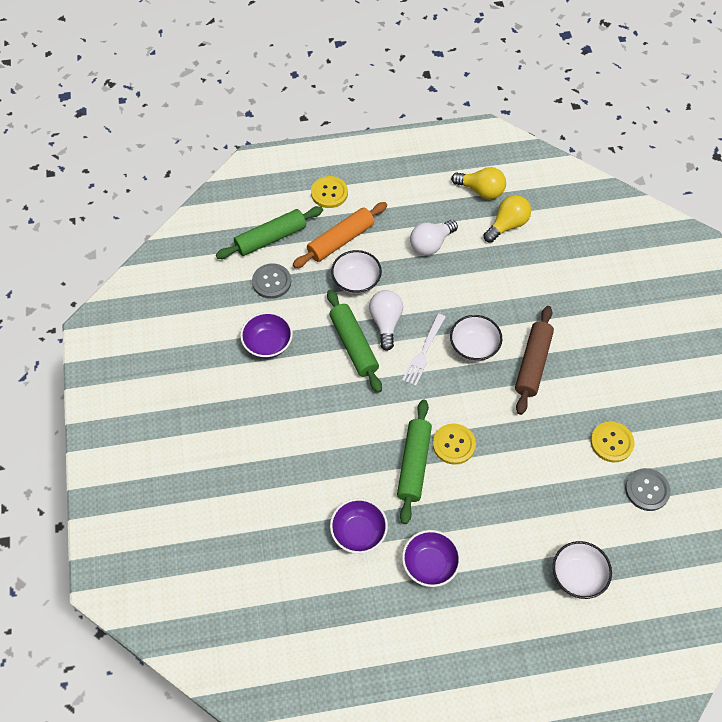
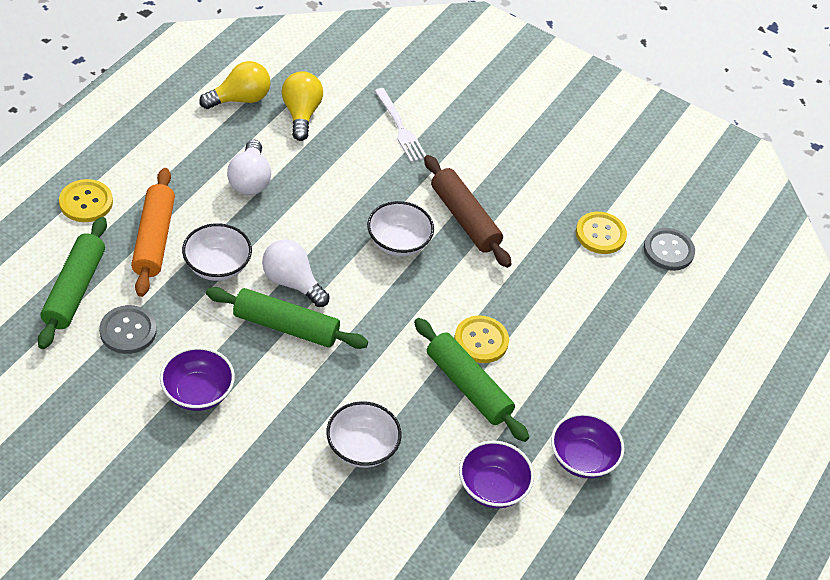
camera: 55 degrees left, 10 degrees down
(424, 352) = (359, 282): white fork -> white fork (400, 128)
(578, 576) = (699, 362): white bowl -> white bowl (362, 448)

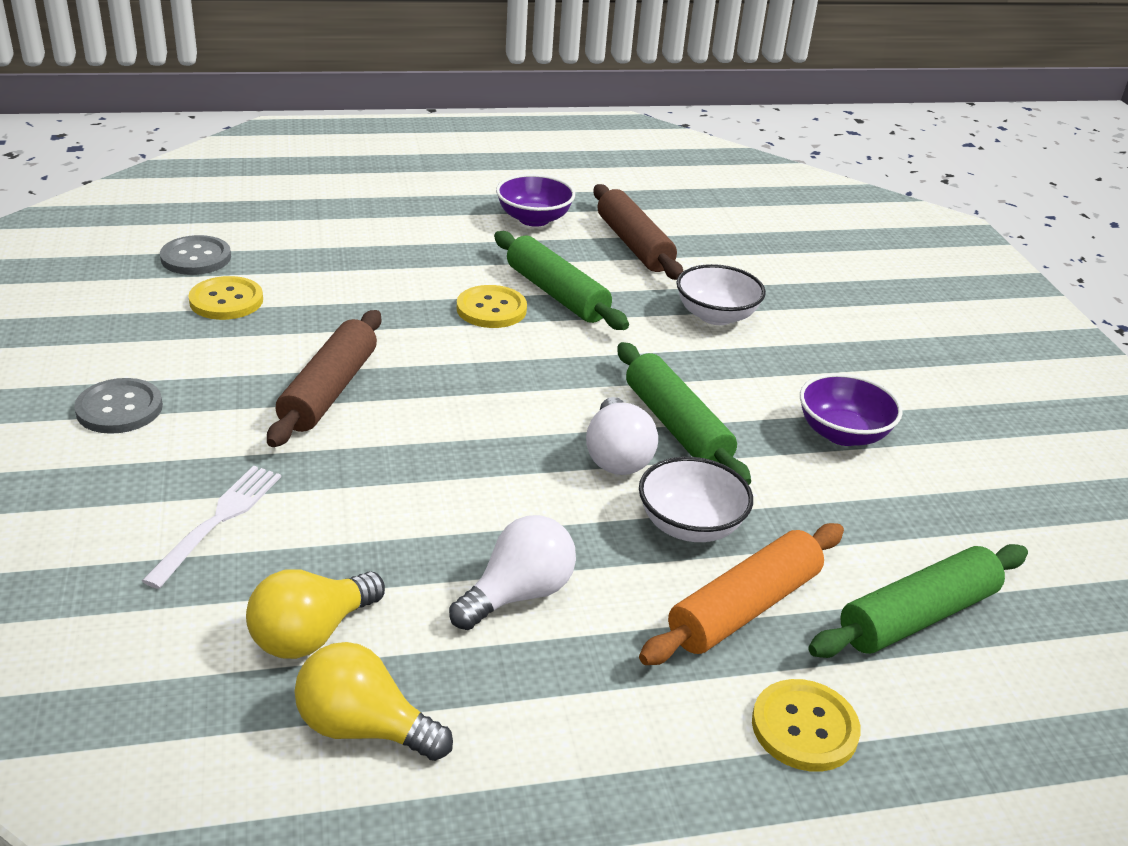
camera: 130 degrees left, 15 degrees down
(128, 331) = (877, 530): grey button -> grey button (119, 408)
(398, 243) = (439, 416): white bowl -> none
(468, 386) = (556, 294): green rolling pin -> green rolling pin turned 45 degrees counterclockwise
(492, 487) = (633, 244): purple bowl -> brown rolling pin

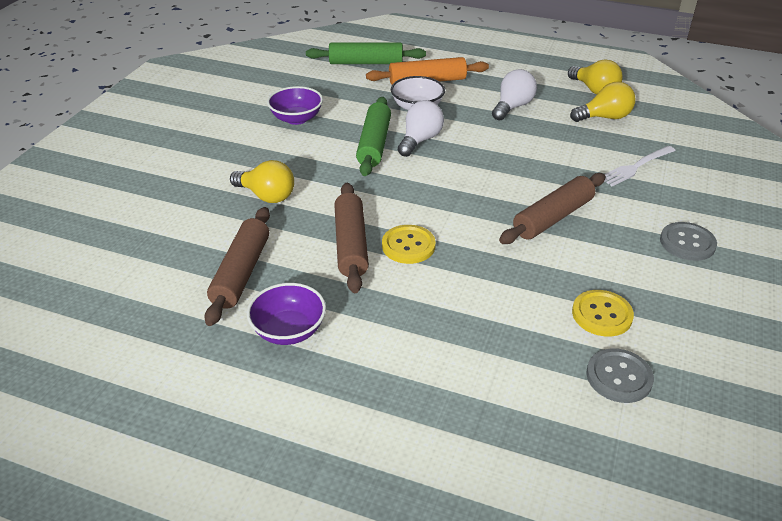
camera: 145 degrees left, 5 degrees up
(518, 594) = (512, 107): white light bulb -> white light bulb turned 135 degrees clockwise
(556, 294) = (351, 244): green rolling pin -> brown rolling pin
(716, 316) = (266, 196): white bowl -> yellow light bulb
(804, 727) = (444, 53): yellow button -> none

